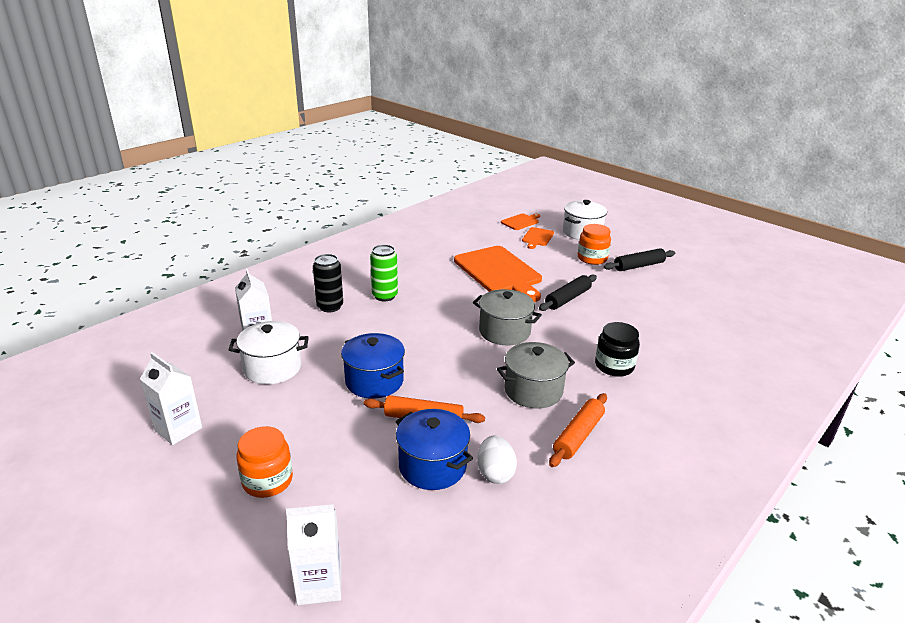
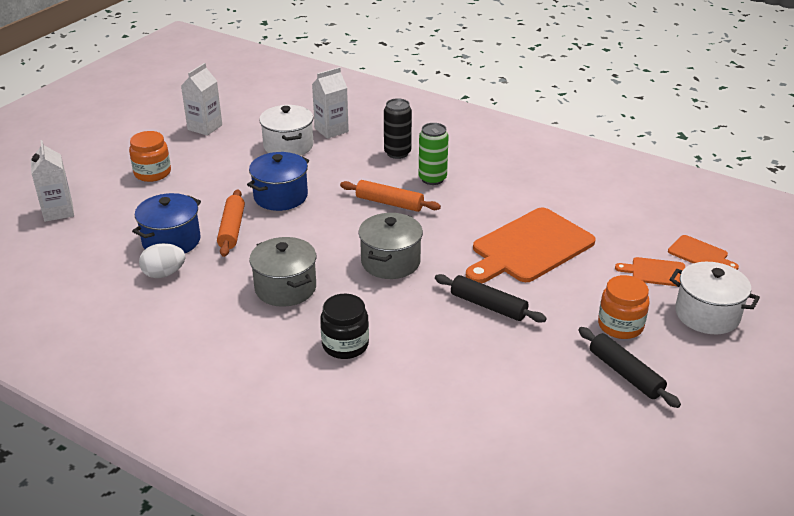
camera: 80 degrees right, 5 degrees up
(578, 435) = (218, 319): orange rolling pin -> orange rolling pin (389, 203)

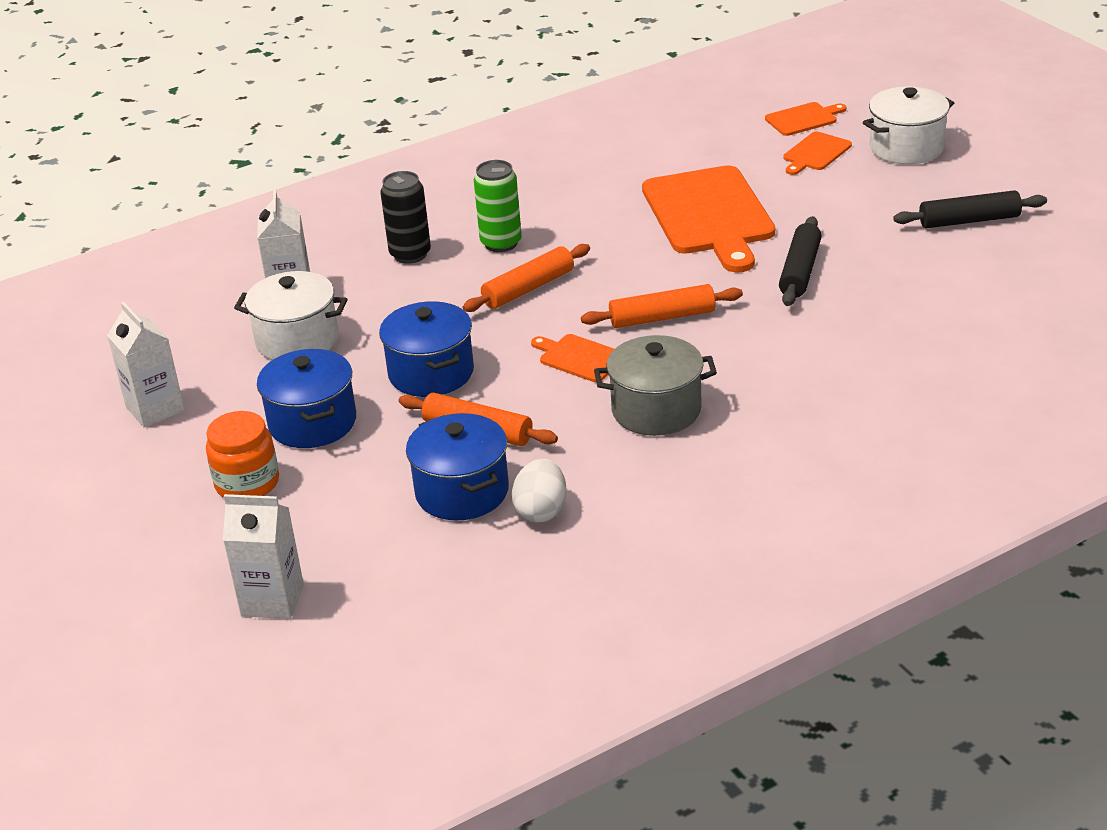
camera: 60 degrees left, 0 degrees up
(214, 175) = (312, 423): none -> blue pot
(326, 243) = (579, 358): none -> orange cutting board
(345, 345) = (806, 387): black jar -> none
(390, 262) = (662, 317): grey pot -> orange rolling pin
(488, 306) = (800, 271): black rolling pin -> black rolling pin turned 45 degrees counterclockwise
(620, 325) = (891, 200): orange jar -> none

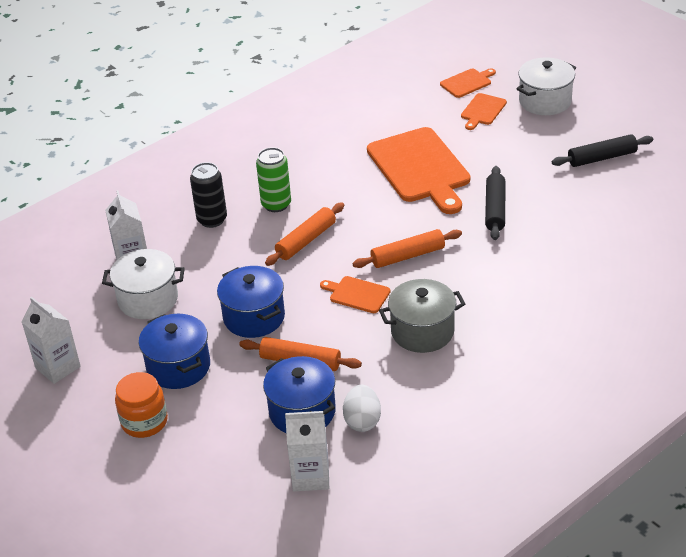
camera: 10 degrees left, 5 degrees up
(272, 600) = (189, 514): white carton -> white carton (310, 476)

